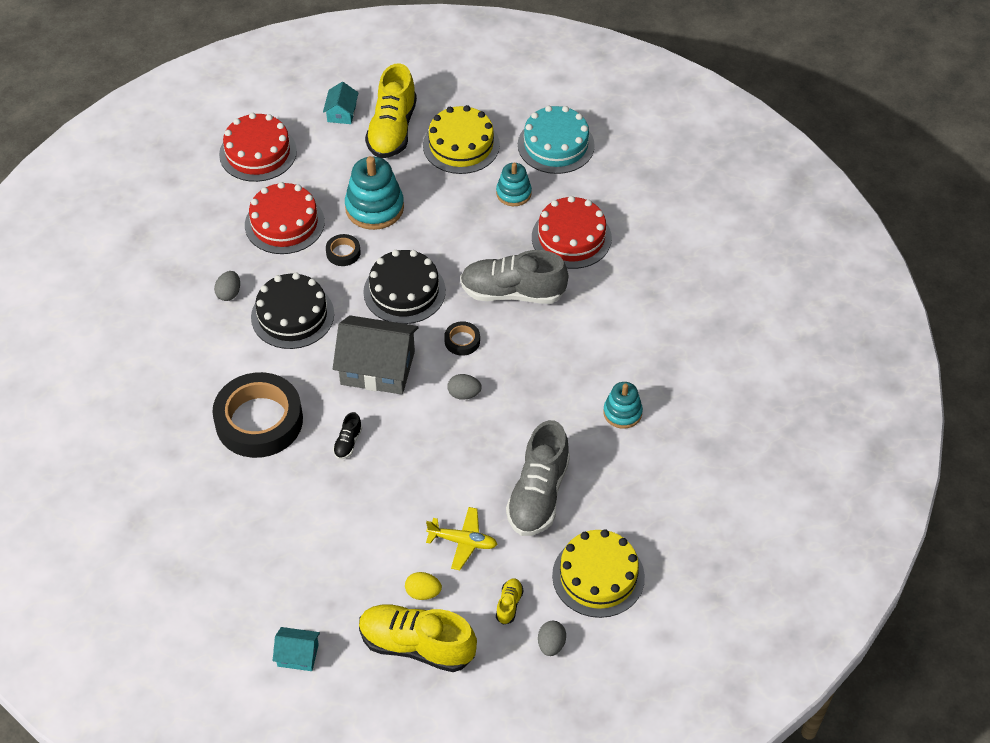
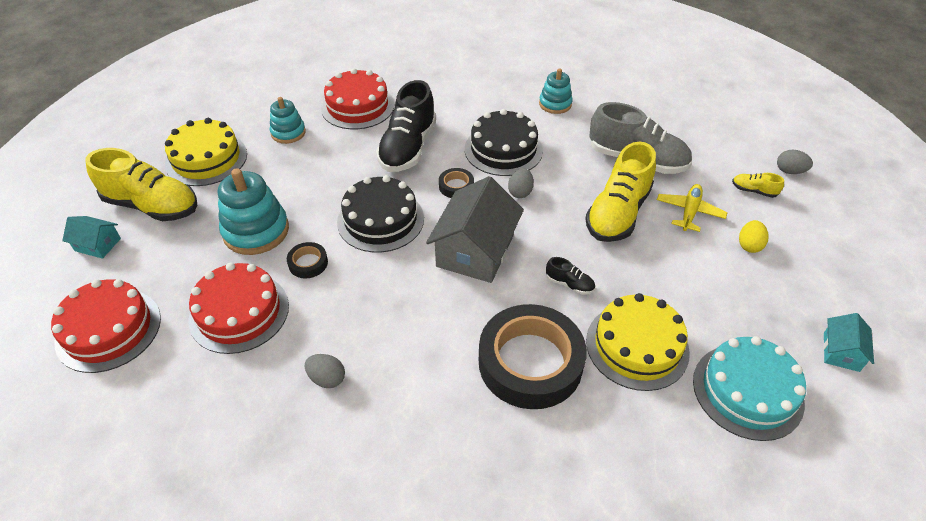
camera: 80 degrees left, 5 degrees down
(292, 315) = (383, 317): black cake -> black cake (503, 149)
(417, 645) = (809, 256): yellow shoe -> yellow shoe (617, 213)
(512, 292) = (408, 148): grey shoe -> black shoe
(556, 145) = (244, 101): turquoise cake -> turquoise cake (747, 391)
(598, 576) = (718, 137): yellow cake -> yellow cake (637, 346)

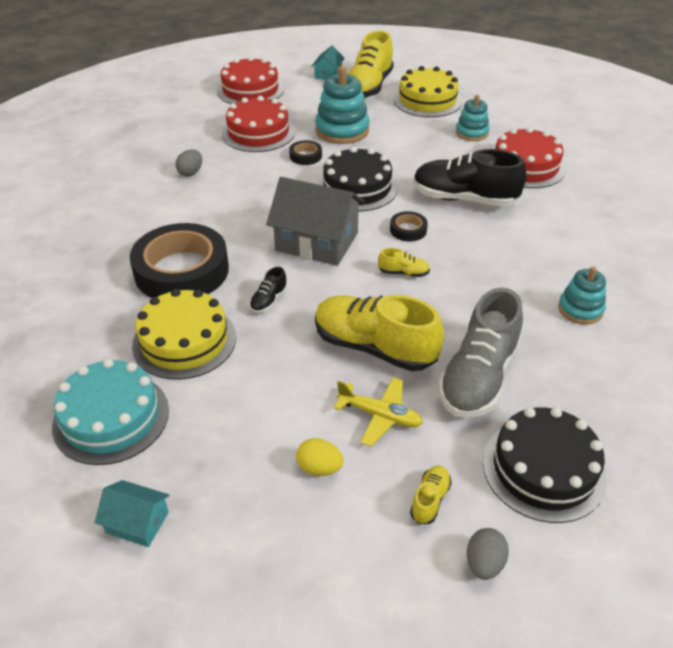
camera: 90 degrees right, 5 degrees down
(503, 149) = (475, 263): black cake -> black cake (543, 469)
(520, 192) = (403, 273): grey egg -> yellow shoe

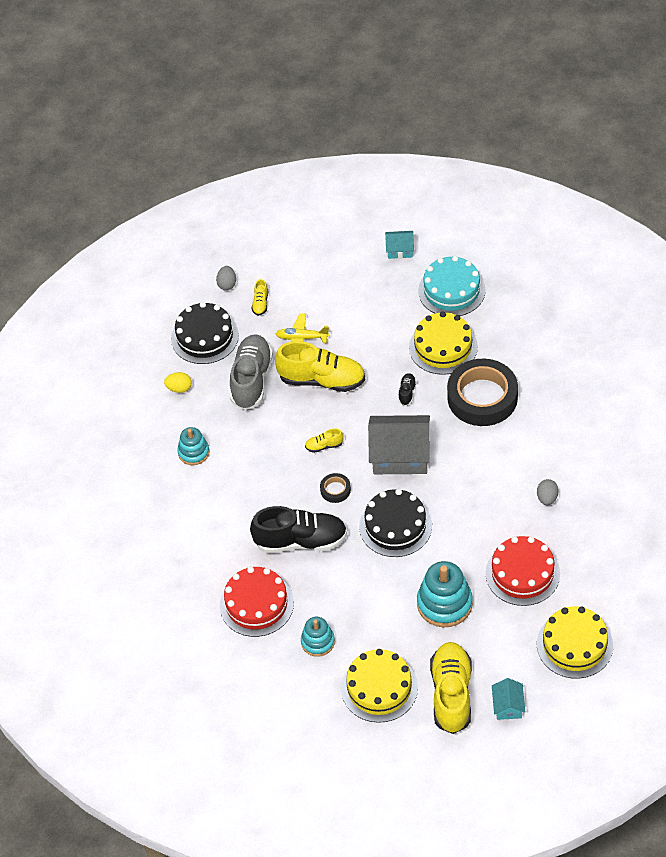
camera: 165 degrees right, 10 degrees up
(250, 90) = (574, 645): red cake -> yellow cake
(305, 156) = (460, 553): black tape -> none
(319, 468) = (323, 301): yellow egg -> yellow egg (179, 388)

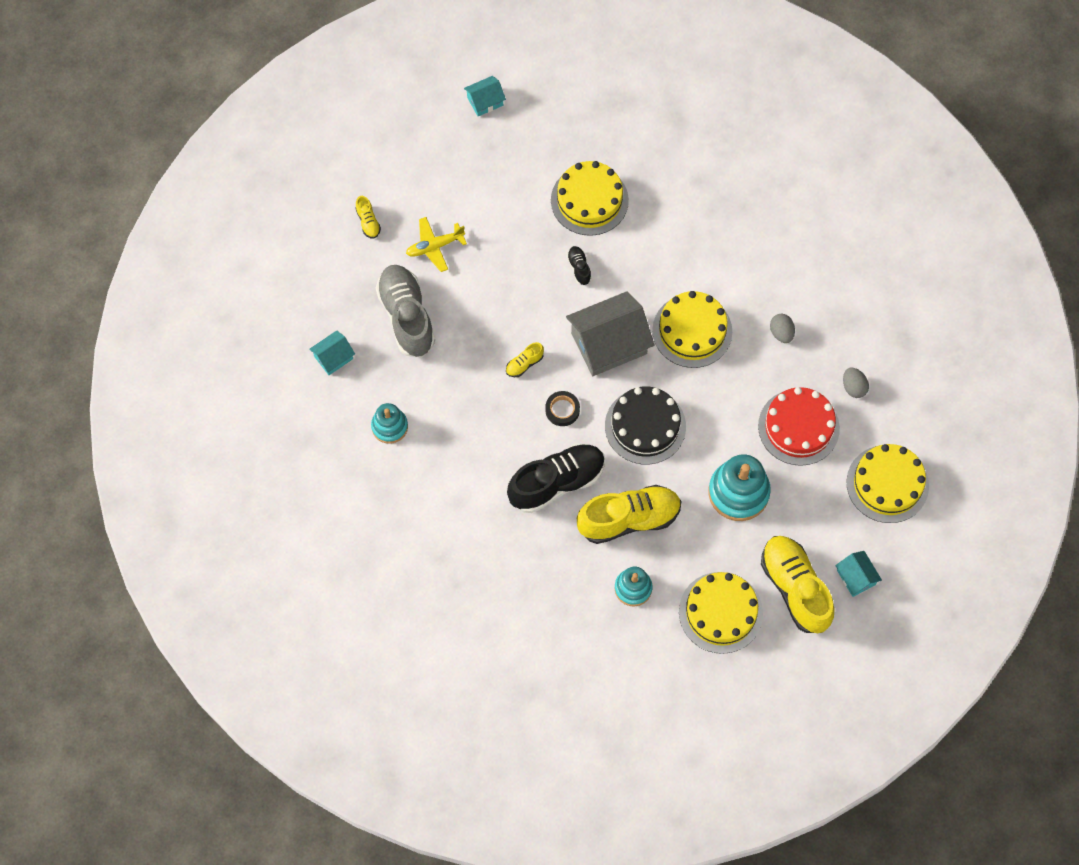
camera: 30 degrees left, 15 degrees up
(179, 388) = (333, 357): yellow egg -> turquoise house
(205, 337) = (328, 285): black cake -> none
(227, 284) = (319, 212): grey egg -> grey egg (853, 387)
(256, 604) = (548, 573): red cake -> none
(322, 380) = (482, 288): yellow shoe -> yellow shoe (629, 519)
(451, 290) = (564, 130): turquoise cake -> none
(473, 470) = (692, 331): none -> yellow cake
(482, 397) = (659, 243): black tape -> none

